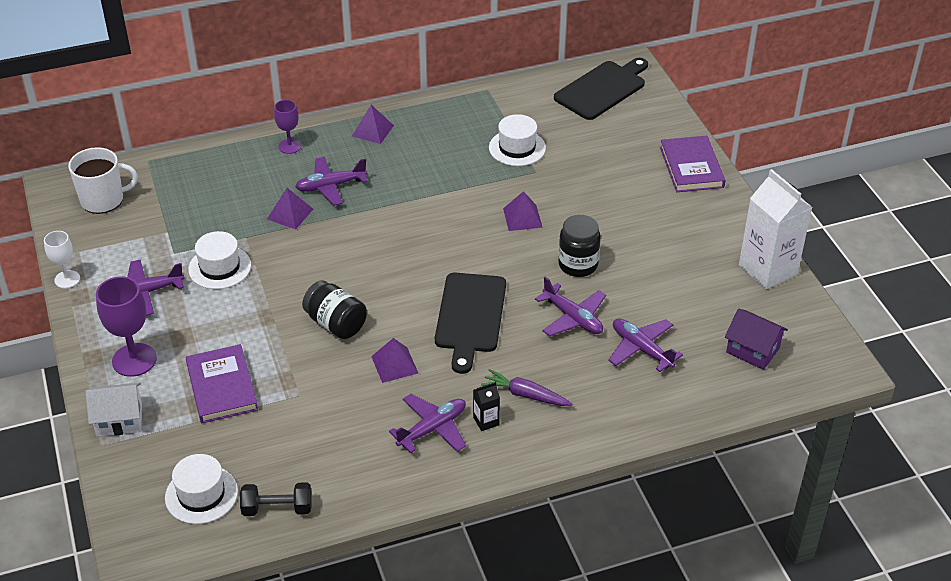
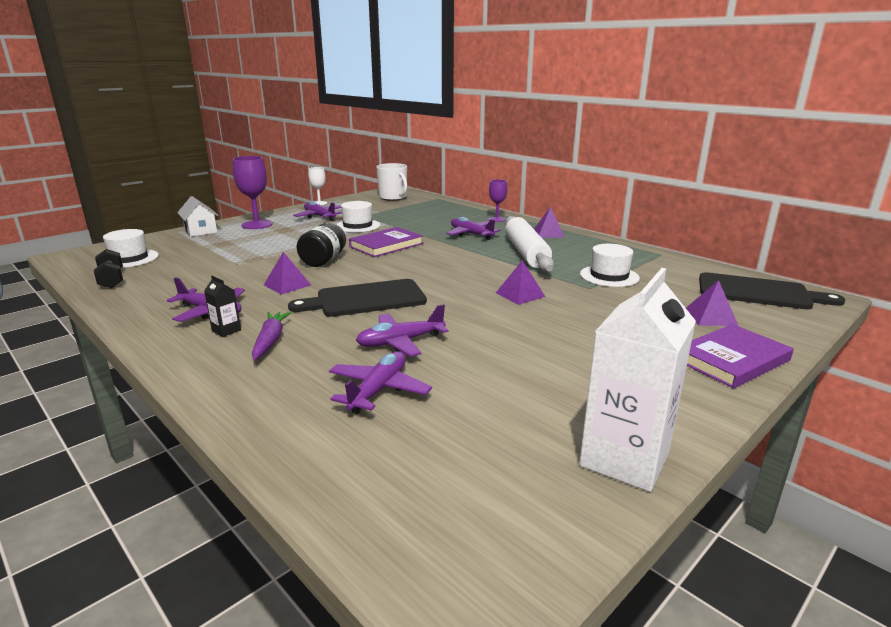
camera: 65 degrees right, 20 degrees down
(222, 387) = (240, 245): purple book -> purple book (386, 245)
(290, 214) = (429, 230): purple pyramid -> purple pyramid (710, 317)
(421, 171) = (526, 253): none -> white rolling pin
(573, 318) = (400, 342): purple plane -> purple plane turned 45 degrees clockwise
(578, 265) = (483, 329): black jar -> none
(752, 350) = (436, 481): purple house -> none

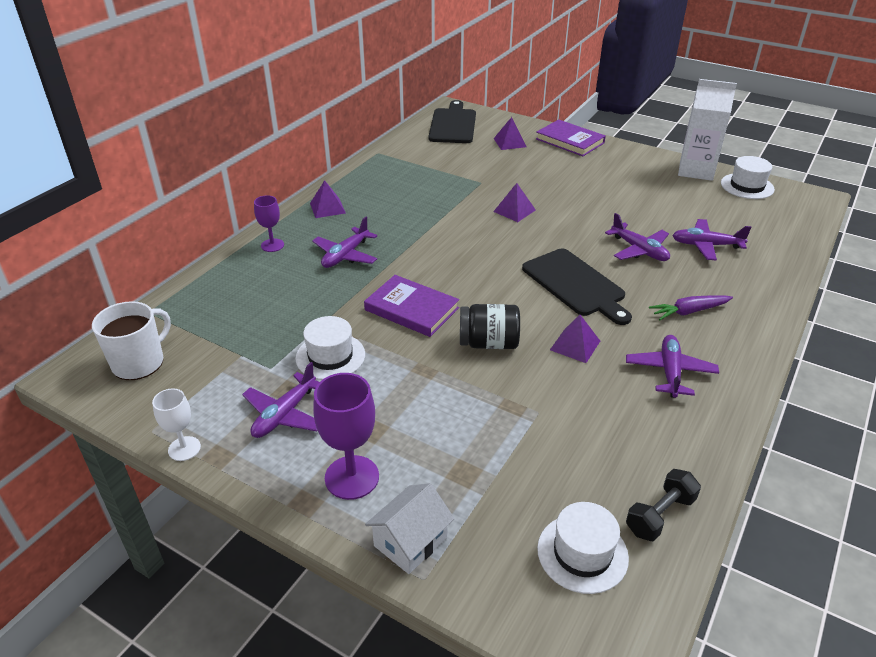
camera: 105 degrees left, 15 degrees up
(226, 330) = (694, 344): black carton -> none
(526, 253) = (401, 216): white rolling pin -> none
(609, 276) = (448, 175): white hat -> white hat (747, 186)

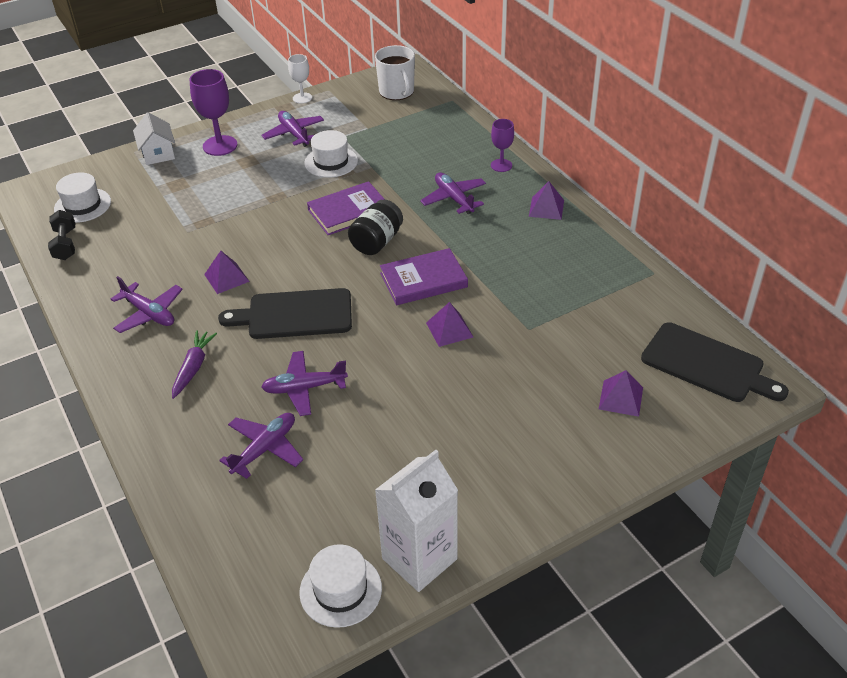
camera: 120 degrees right, 5 degrees up
(488, 343) = (273, 235): black jar -> black jar (377, 242)
(569, 141) = (591, 464): purple book -> purple book (423, 280)

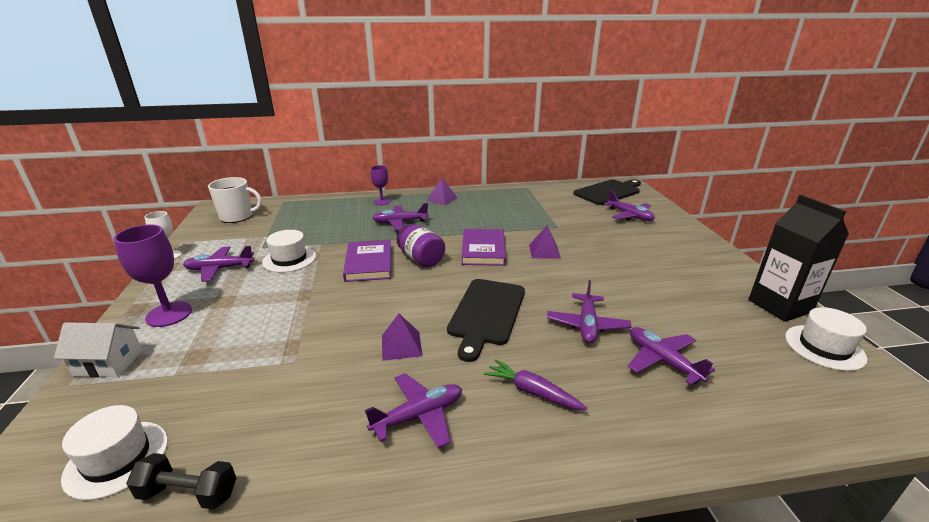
camera: 70 degrees left, 15 degrees down
(377, 242) = (421, 259): black jar -> purple jar
(419, 559) = (779, 306): white carton -> black carton
(621, 398) = (630, 216): purple pyramid -> purple plane

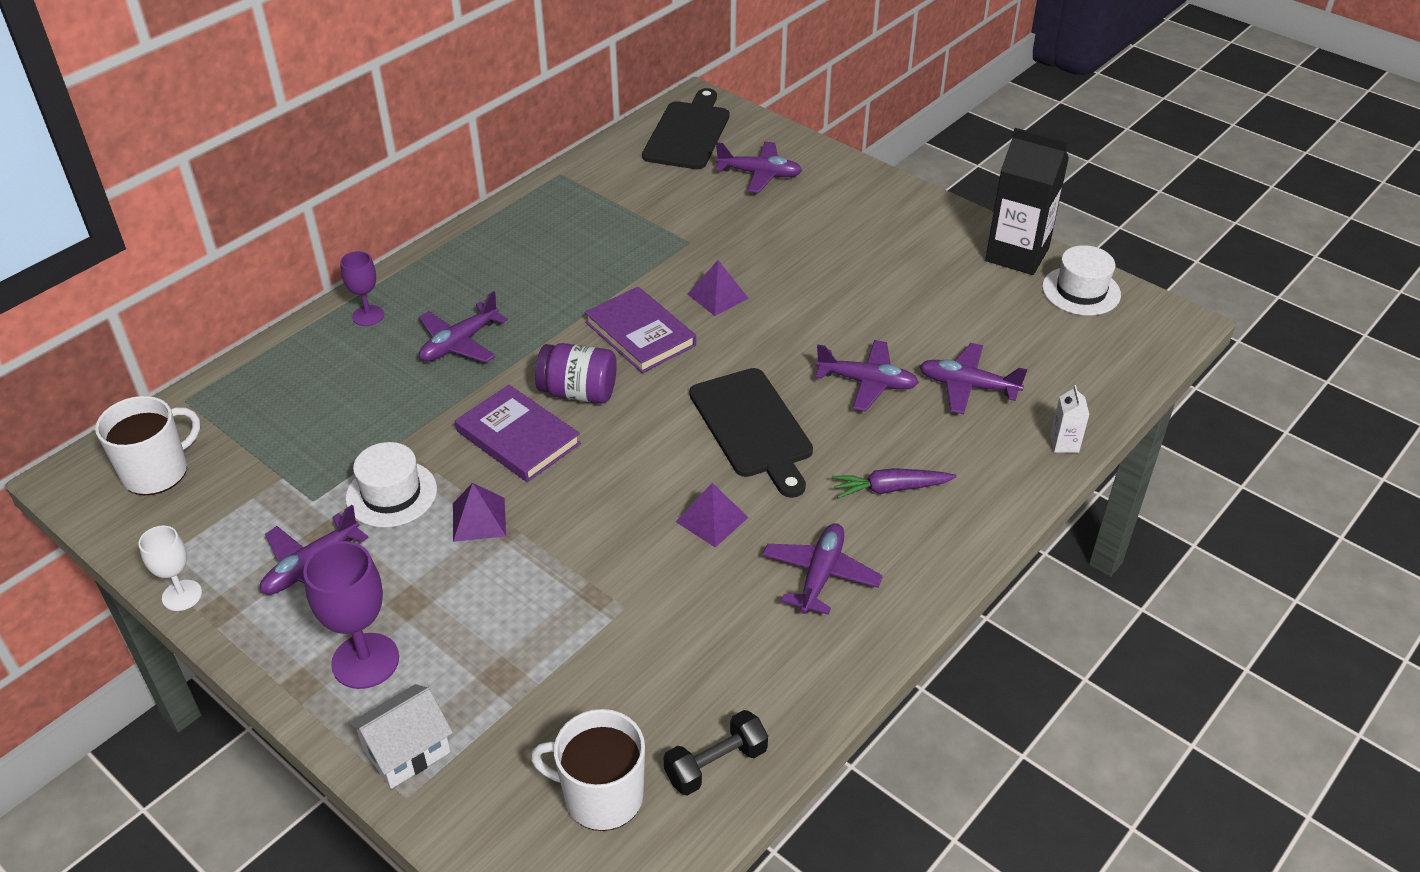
camera: 40 degrees left, 15 degrees up
(117, 458) = (601, 796): white hat -> white mug
(442, 199) = (459, 262): purple pyramid -> purple pyramid (479, 519)
(587, 325) = (867, 382): purple plane -> purple plane turned 45 degrees counterclockwise
(716, 441) = (1064, 443): none -> white carton

